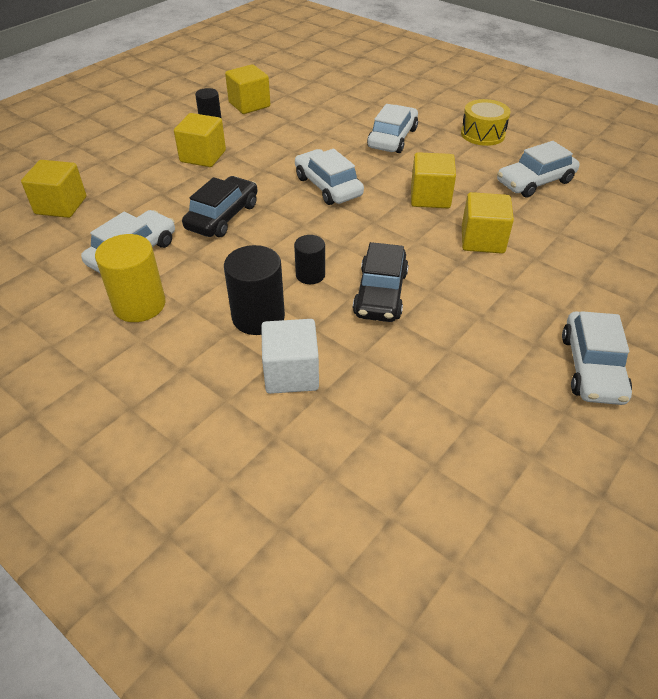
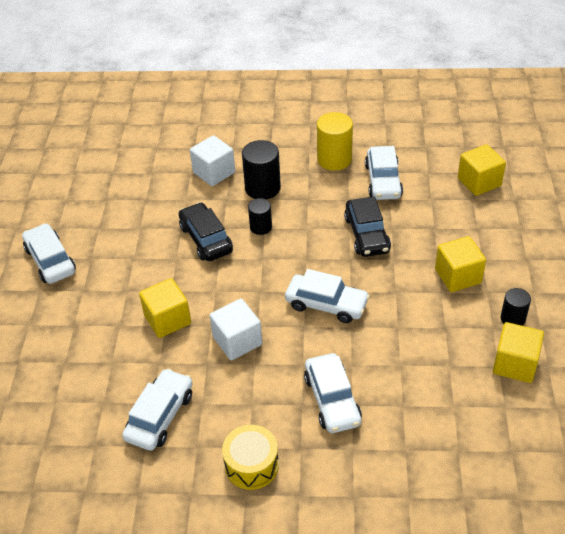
camera: 145 degrees right, 0 degrees up
(430, 197) = (237, 341): yellow cube -> white cube

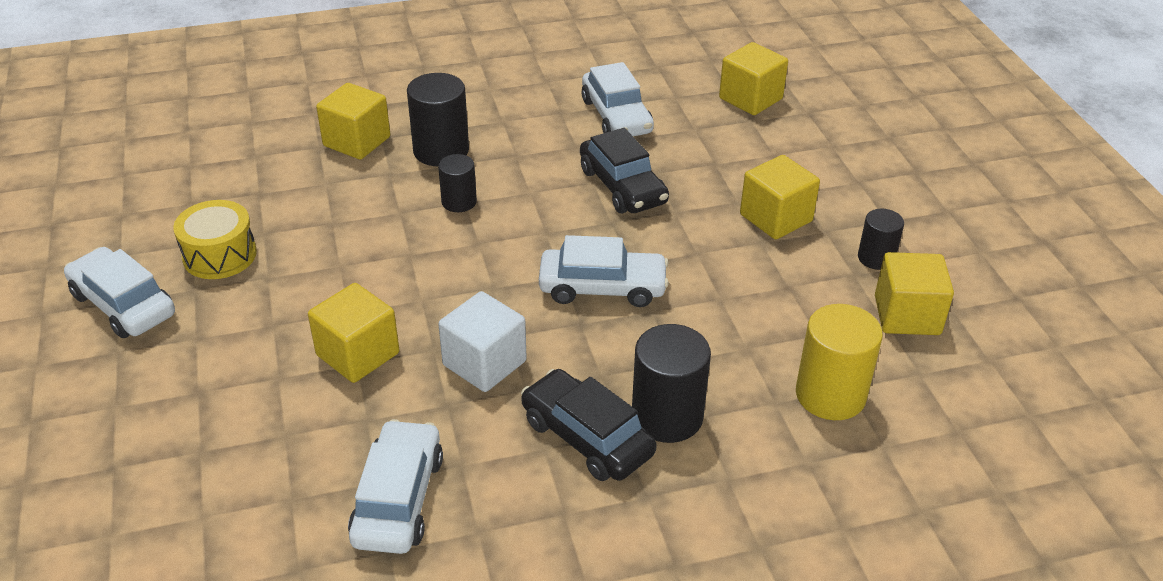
camera: 20 degrees left, 5 degrees down
(206, 239) = (378, 231): black car -> black car (587, 437)
(214, 172) = (357, 141): white cube -> yellow cube
(251, 465) = (580, 539): yellow drum -> yellow drum (220, 255)
(332, 400) = (667, 416): white car -> black cylinder
(334, 159) = (534, 99): yellow cylinder -> yellow cylinder (830, 395)

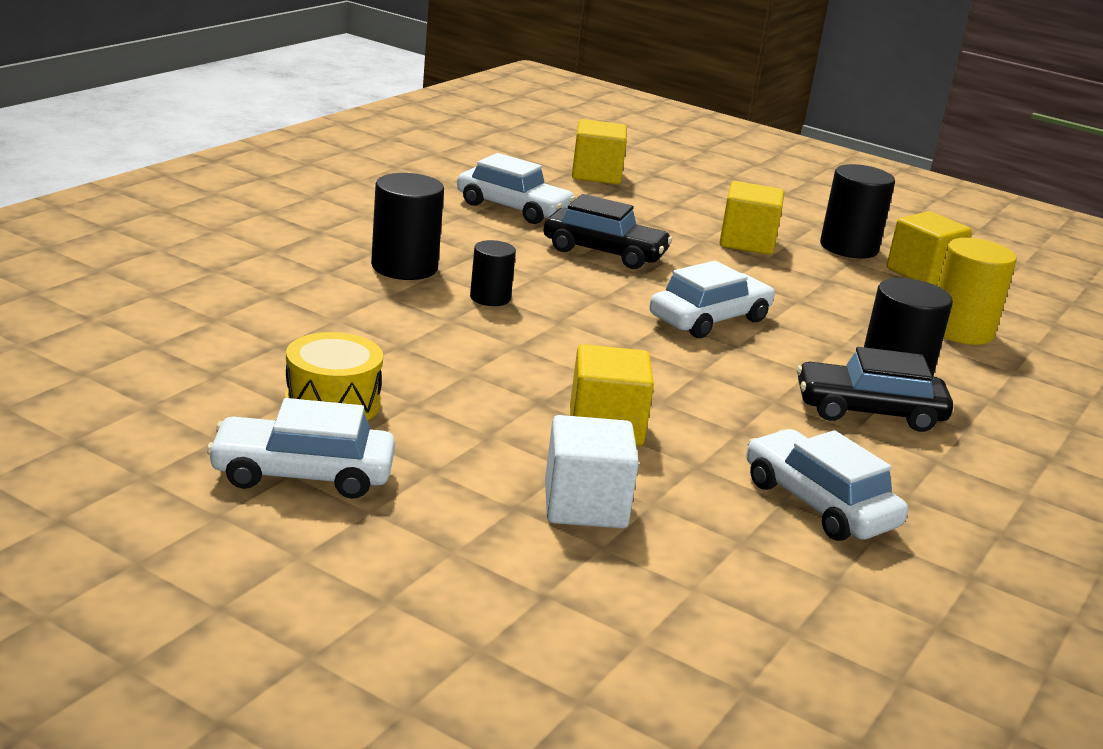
camera: 45 degrees left, 15 degrees down
(357, 141) = (307, 281): yellow cube -> none
(484, 363) = (715, 395): white cube -> white cube (585, 505)
(876, 258) = (849, 247): black cylinder -> black cylinder, size x1.67

